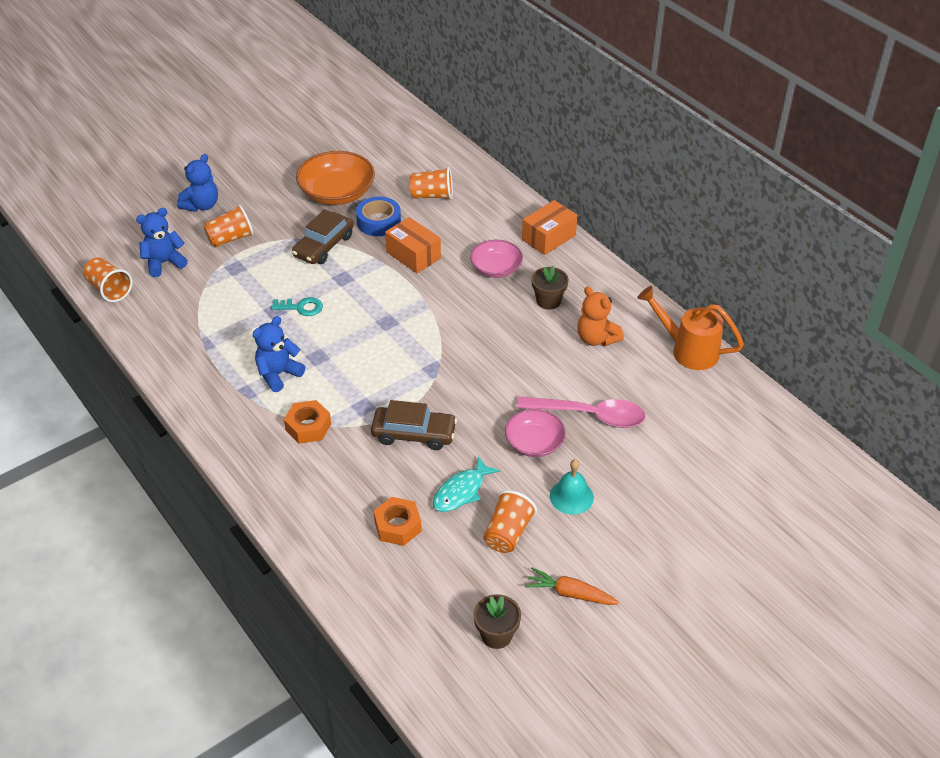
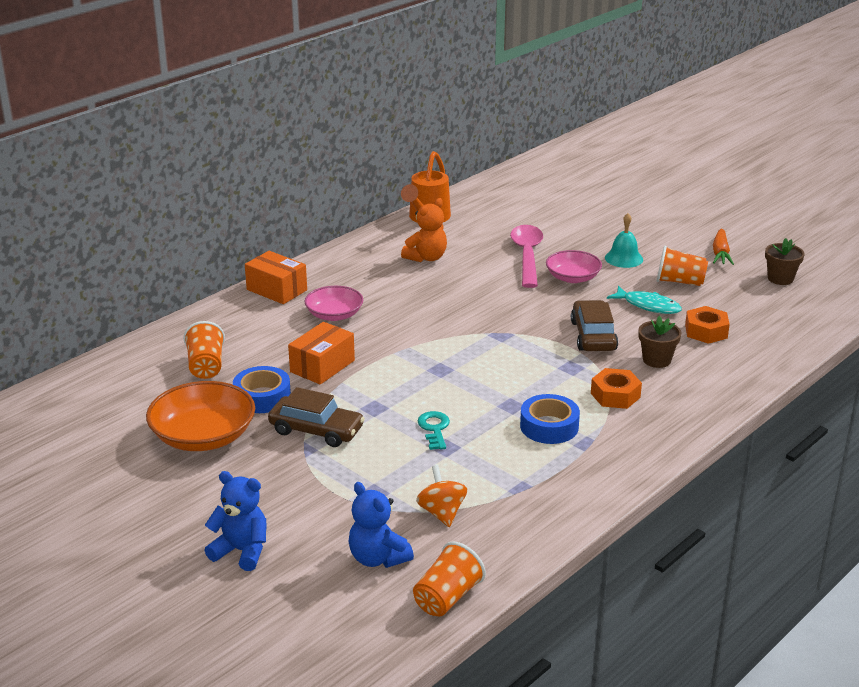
camera: 100 degrees left, 15 degrees down
(197, 298) = (442, 513): none -> orange spinning top
(230, 239) = (314, 508): orange cup -> none
(278, 374) = (549, 426): blue teddy bear -> blue tape
(548, 301) = (379, 283): brown flower pot -> brown flower pot (656, 360)

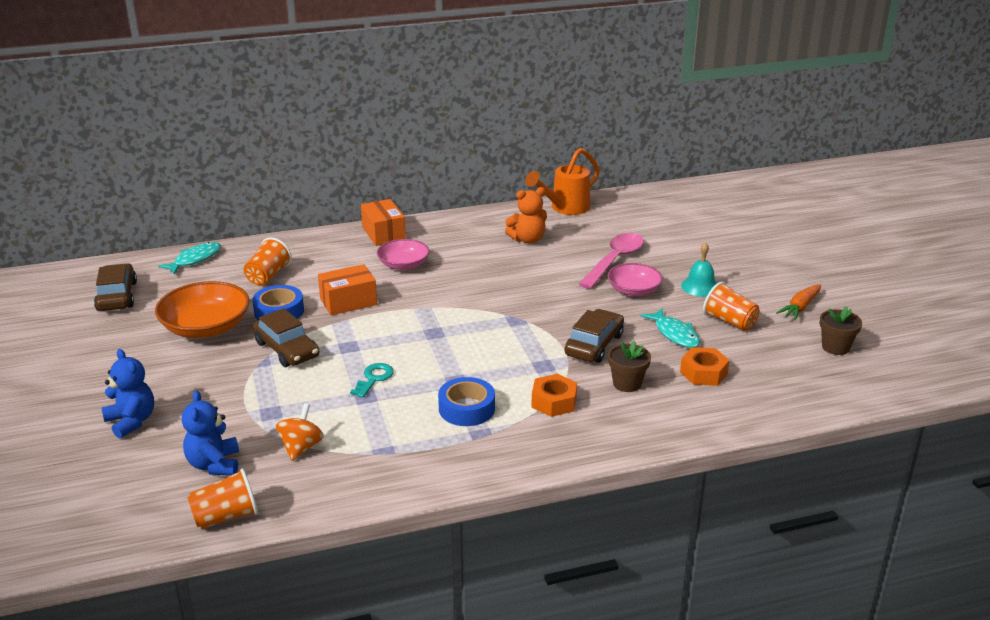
camera: 30 degrees right, 0 degrees up
(59, 437) = (117, 296): none -> brown car
(101, 373) = (195, 259): none -> turquoise fish

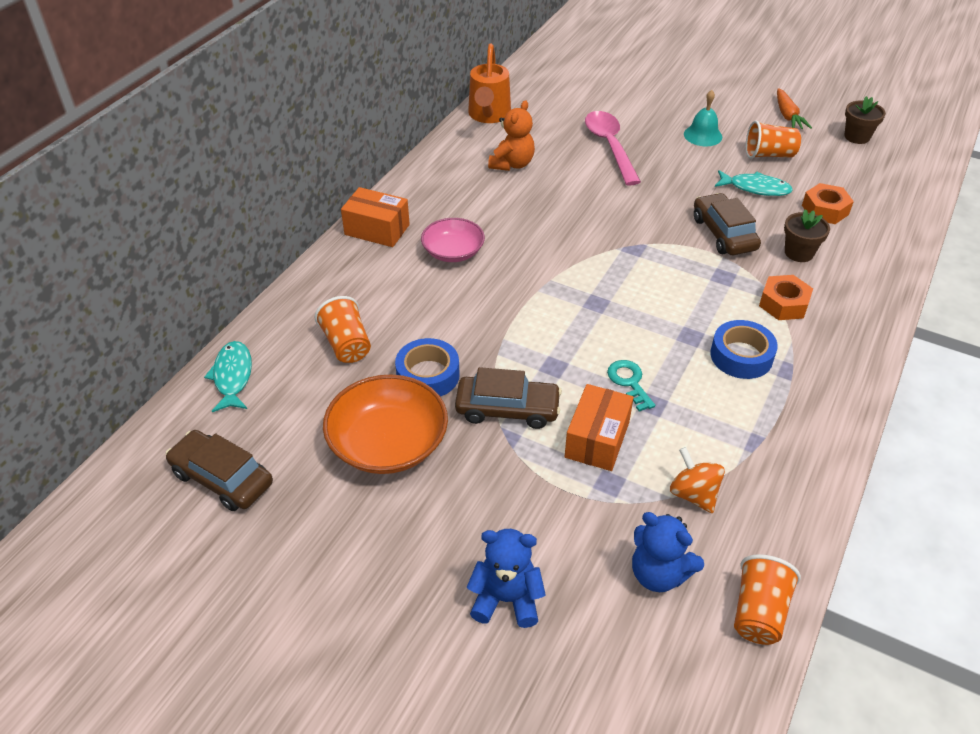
camera: 45 degrees left, 15 degrees up
(348, 302) = (472, 321): orange box -> orange box (597, 439)
(634, 290) = (667, 166): pink bowl -> none

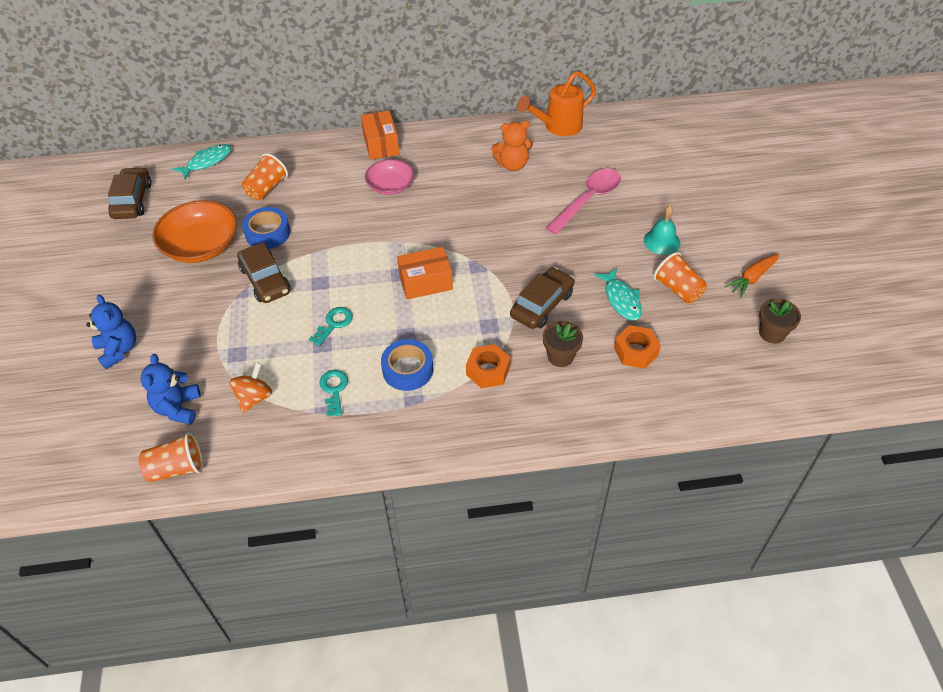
camera: 55 degrees right, 5 degrees up
(597, 439) = (269, 332): orange box -> orange box (425, 282)
(729, 422) = (334, 389): none -> turquoise key

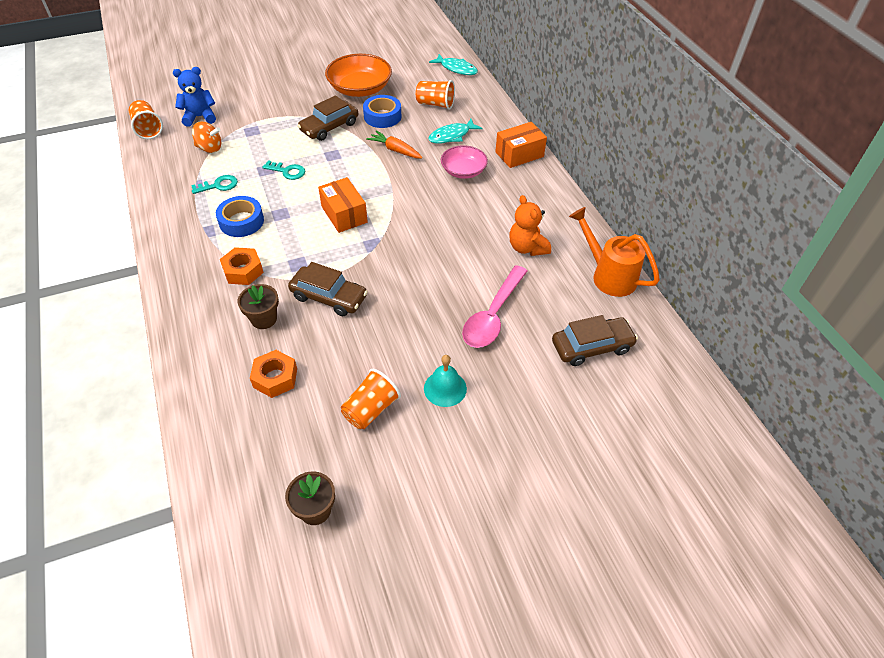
camera: 75 degrees right, 0 degrees up
(118, 350) = (251, 80): blue teddy bear -> none
(132, 200) = (400, 47): brown car -> brown car (592, 347)
(588, 200) = (493, 315): pink spoon -> pink spoon turned 90 degrees clockwise
(621, 299) = (346, 359): turquoise fish -> turquoise fish (452, 136)
(752, 278) = (404, 485): orange carrot -> orange carrot (395, 150)

